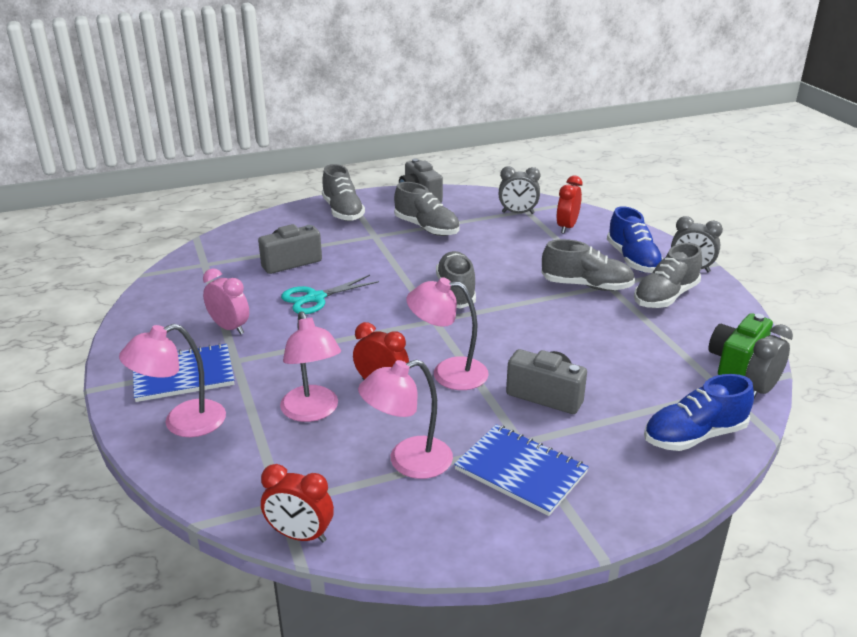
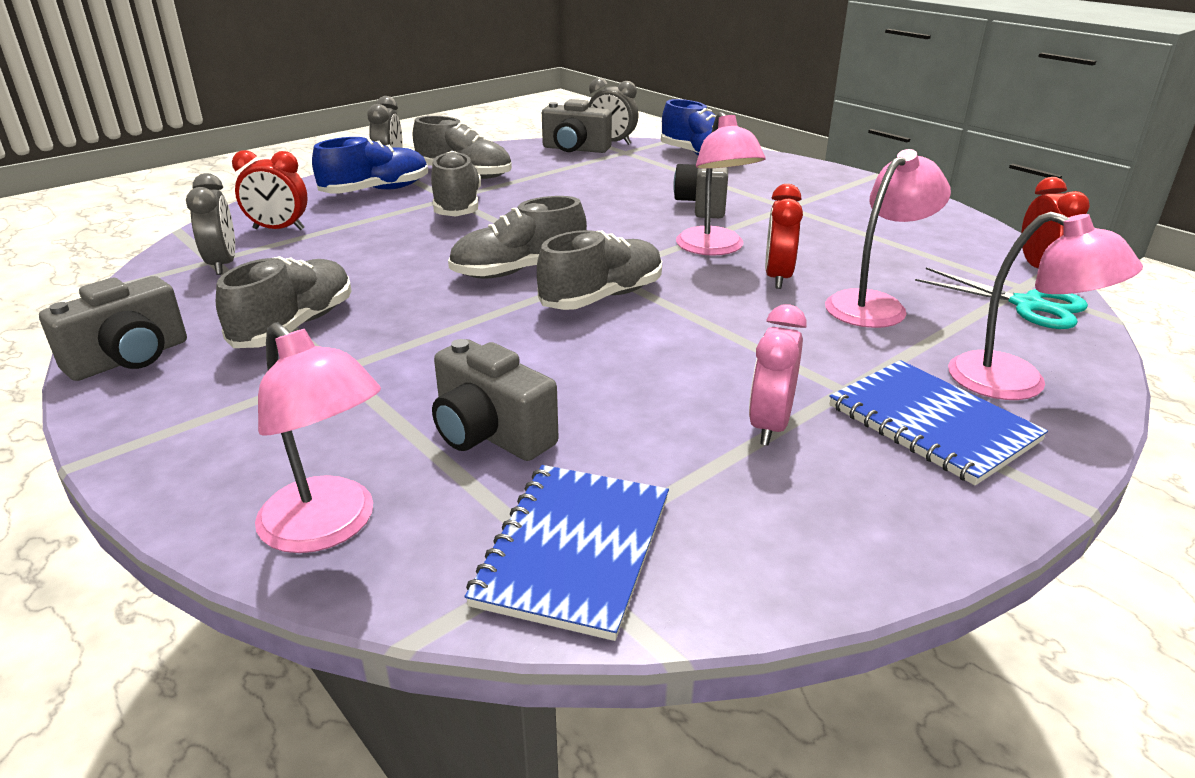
camera: 110 degrees left, 0 degrees up
(315, 298) = (610, 370): turquoise scissors -> turquoise scissors (1027, 305)
(343, 211) = (210, 434): grey shoe -> grey shoe (602, 297)
(408, 462) = (880, 244): pink lamp -> pink lamp (329, 527)
(521, 471) = (826, 203): blue notebook -> blue notebook (574, 550)
(735, 362) = (575, 149): green camera -> grey camera

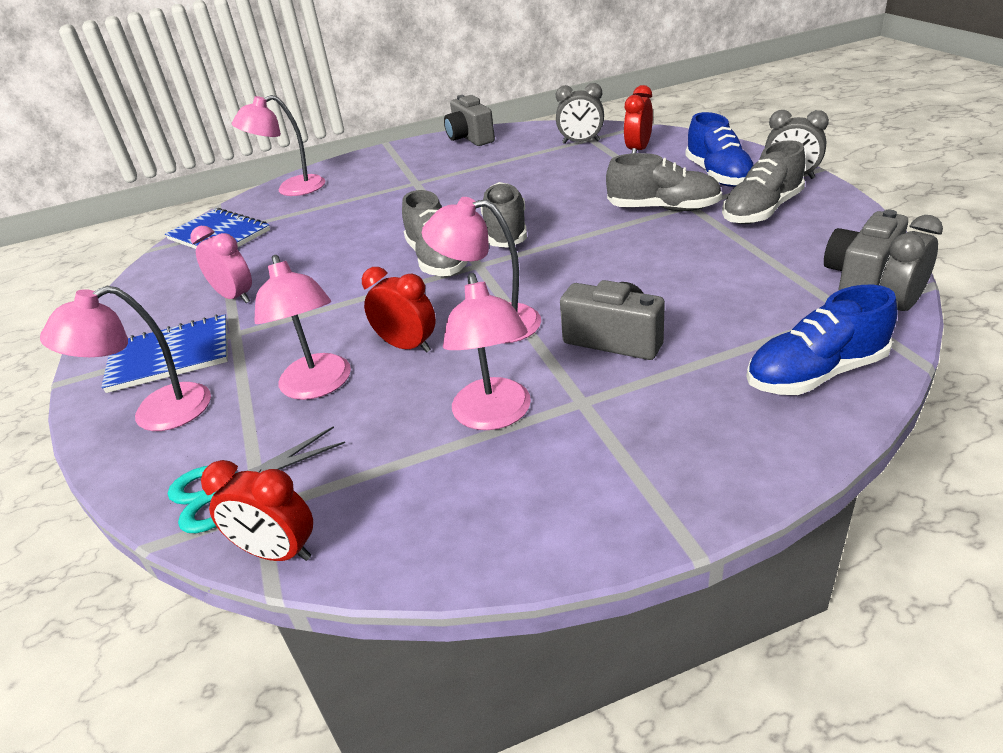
camera: 115 degrees right, 5 degrees up
(295, 326) = (476, 168): grey shoe -> none
(490, 434) = (316, 219): grey camera -> none
(831, 229) = (494, 416): none -> pink lamp

